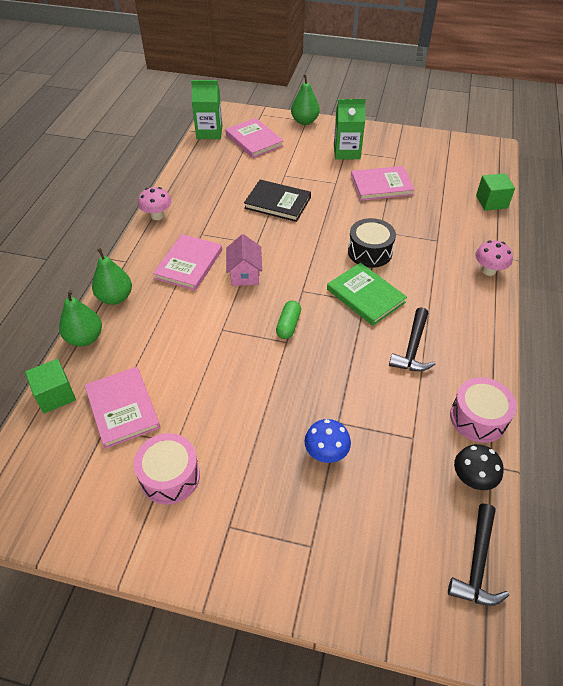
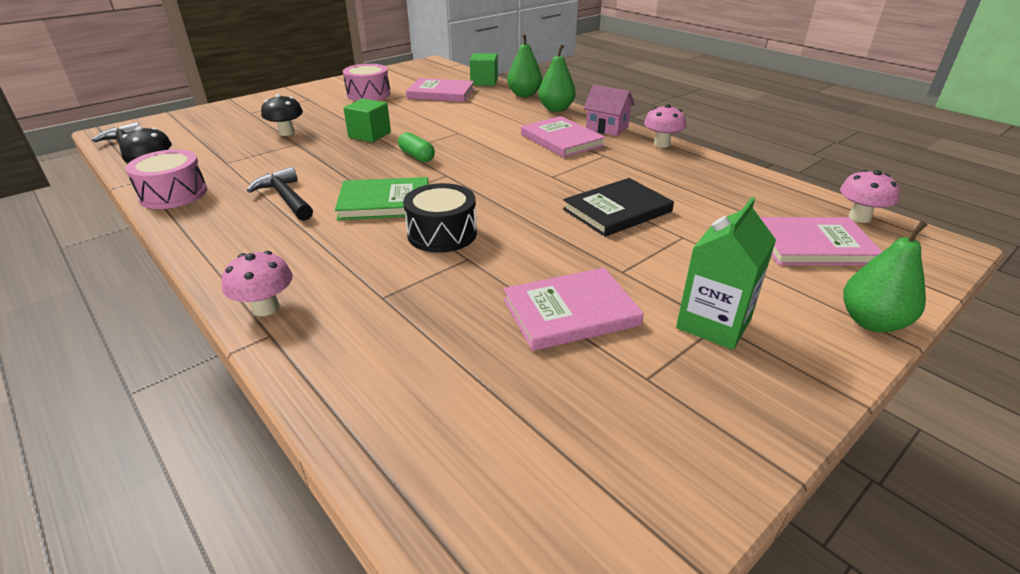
camera: 125 degrees right, 15 degrees down
(209, 132) = (859, 217): green carton -> pink mushroom
(244, 274) = (512, 158): pink house -> pink house (607, 128)
(326, 453) = (286, 133): blue mushroom -> black mushroom
(381, 185) = (570, 312): pink book -> pink book turned 45 degrees clockwise
(491, 202) = (371, 429): green cube -> green cube (369, 135)

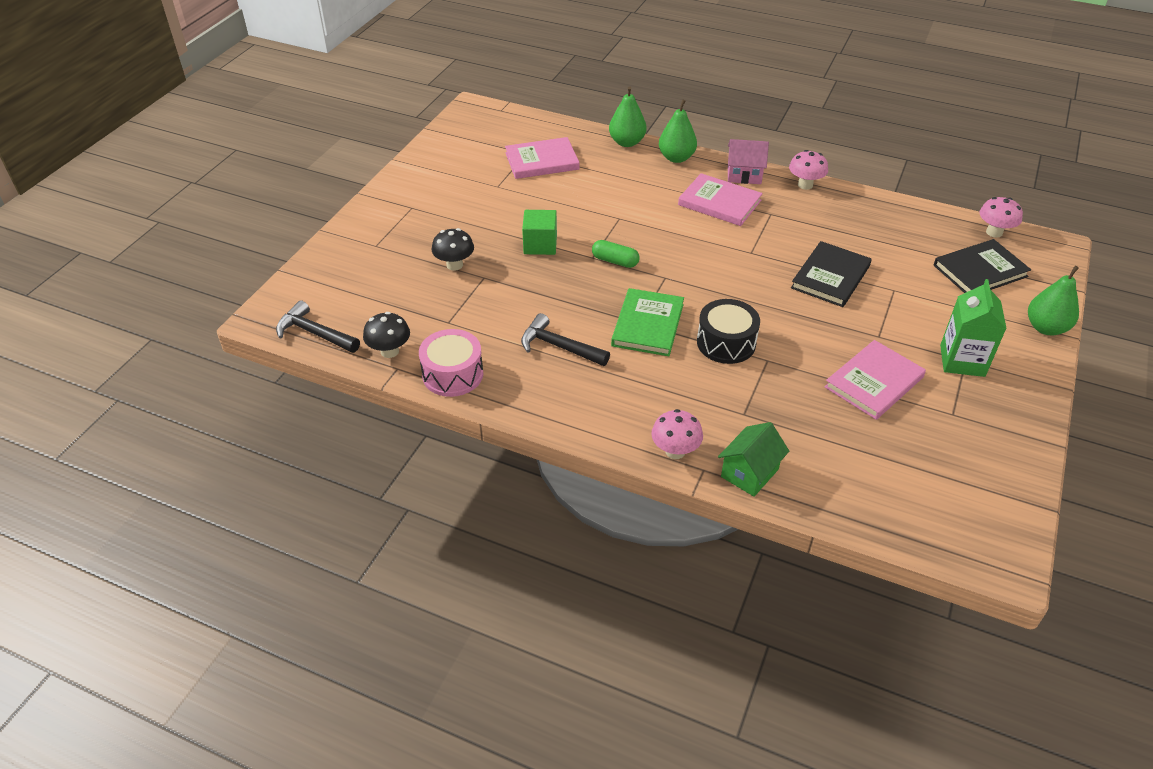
camera: 25 degrees left, 10 degrees up
(314, 356) = (749, 473): none -> green house
(368, 94) = (467, 182): pink drum -> none
(384, 202) = (647, 325): green book -> green book turned 45 degrees counterclockwise
(484, 82) = (566, 130): green cube -> none
(812, 245) = (980, 271): pink book -> black book

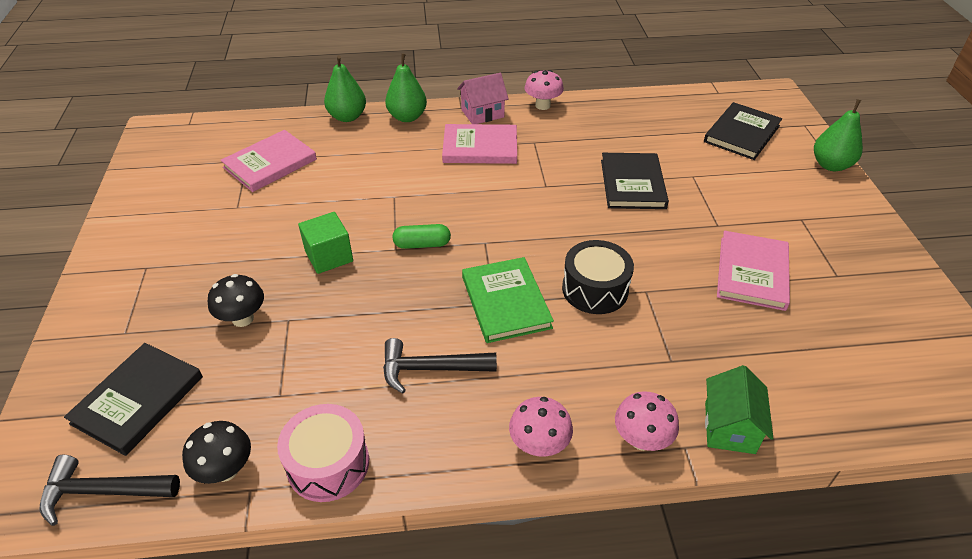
camera: 30 degrees left, 0 degrees up
(361, 290) = (138, 400): none -> black book
(962, 360) = (799, 220): green carton -> none
(994, 232) = (723, 97): pink mushroom -> pink mushroom (539, 445)

